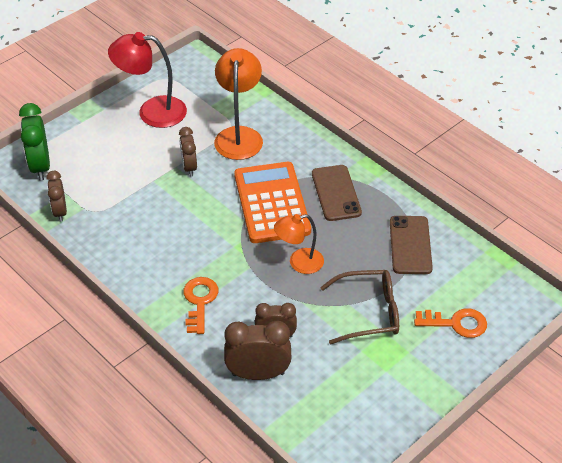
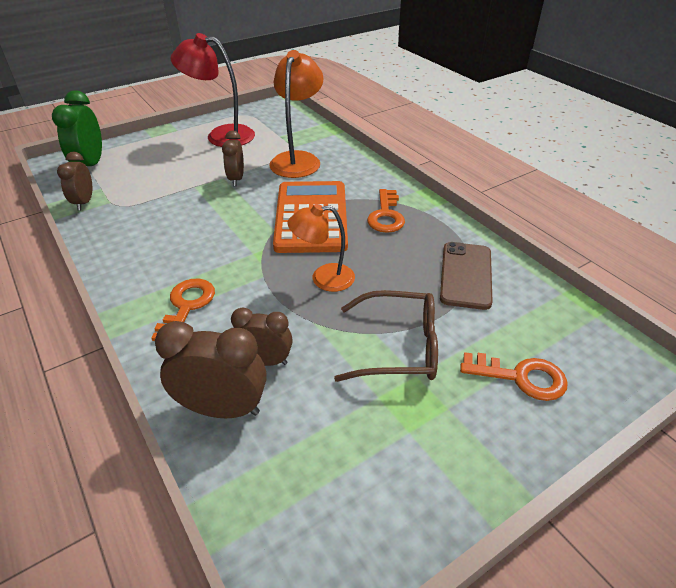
camera: 10 degrees right, 5 degrees down
(336, 193) = (386, 215): brown phone -> orange key

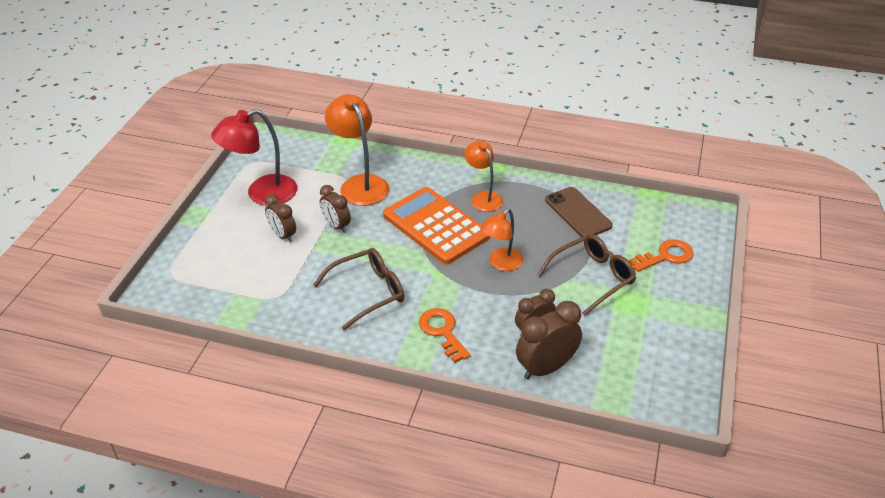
camera: 40 degrees left, 0 degrees up
(84, 202) = (242, 312): brown clock -> brown clock (283, 235)
(90, 165) = (188, 280): green clock -> none
(183, 238) = (368, 292): none -> brown glasses
(386, 215) = (483, 197): orange key -> orange lamp

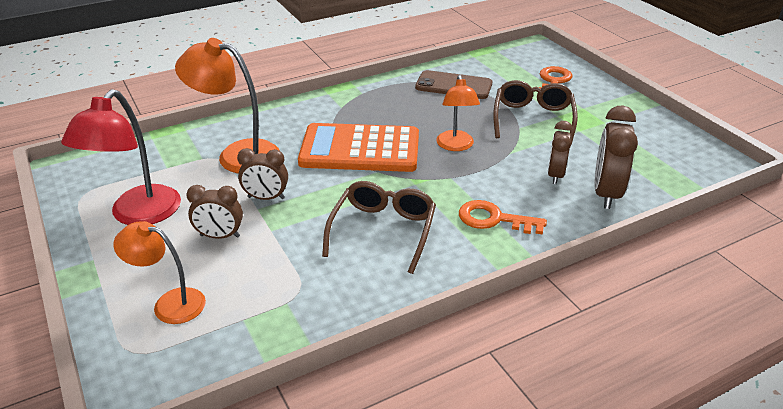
camera: 45 degrees left, 5 degrees down
(483, 197) = (366, 110): orange lamp -> orange lamp (170, 303)

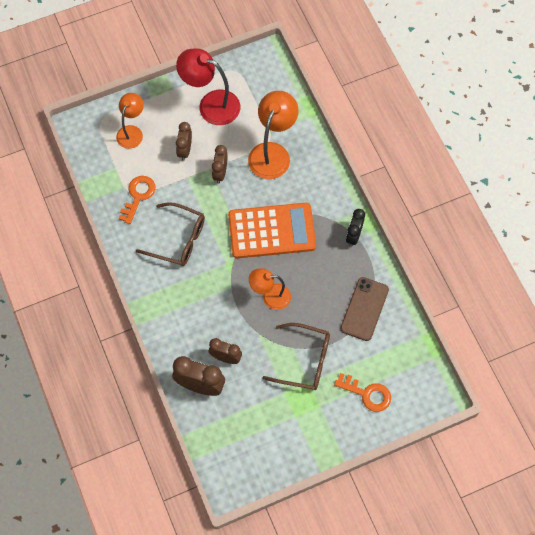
camera: 95 degrees right, 30 degrees up
(360, 149) = (272, 231): orange calculator -> orange calculator turned 75 degrees clockwise
(361, 94) = (354, 235): none -> black clock
(494, 219) = (181, 306): orange key -> orange key (138, 196)

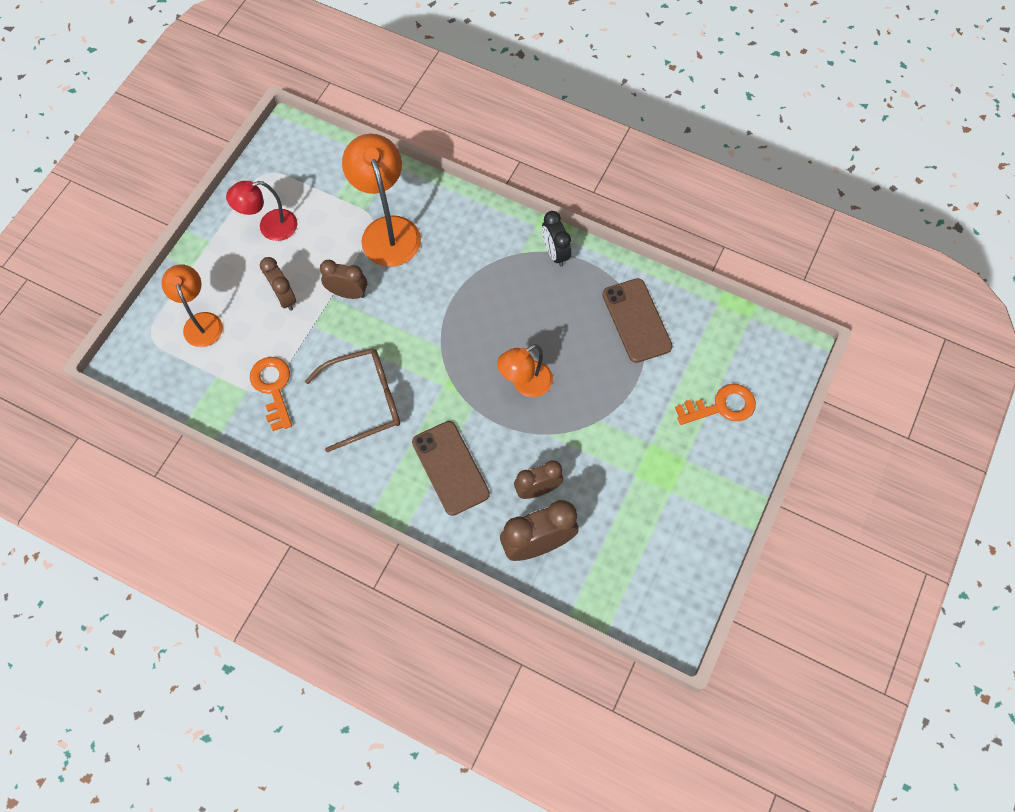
camera: 40 degrees left, 0 degrees up
(191, 310) = (450, 468): none -> brown phone
(211, 104) = (270, 227): red lamp -> red lamp, size x0.64
(220, 173) = (348, 293): brown clock -> brown clock turned 135 degrees clockwise
(272, 231) = (462, 313): orange calculator -> none
(305, 361) = (626, 424): brown glasses -> none

